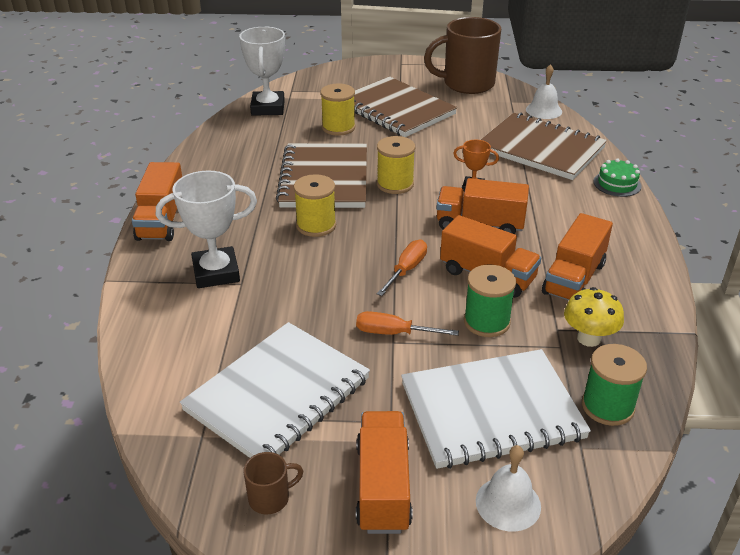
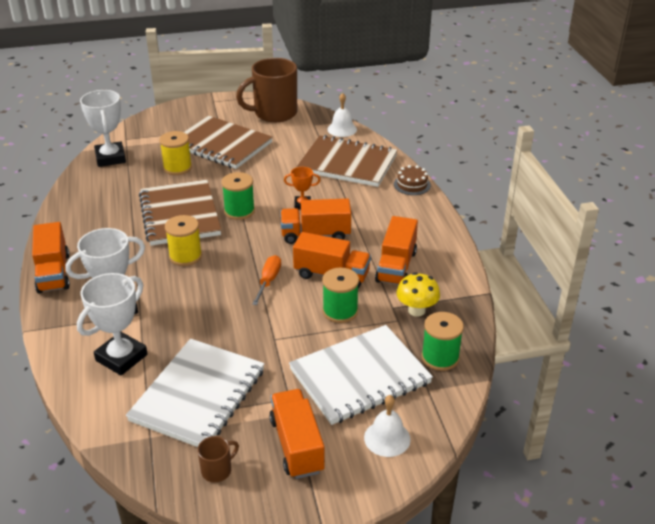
camera: 15 degrees left, 0 degrees up
(202, 331) = (121, 357): none -> white trophy
(393, 333) = (272, 332): orange screwdriver -> none
(395, 184) = (239, 211): yellow spool -> green spool
(617, 184) = (412, 185): green cake -> brown cake

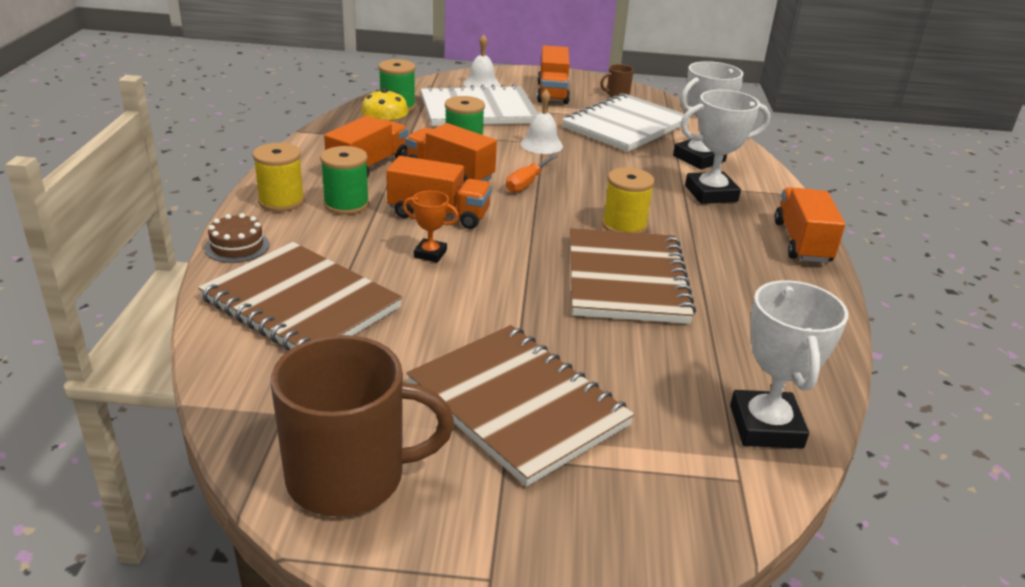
camera: 165 degrees left, 5 degrees down
(177, 168) = (621, 368): yellow spool -> yellow spool (281, 201)
(239, 211) = (531, 265): green spool -> green spool (346, 204)
(342, 129) = (236, 384): white bell -> white bell (541, 145)

